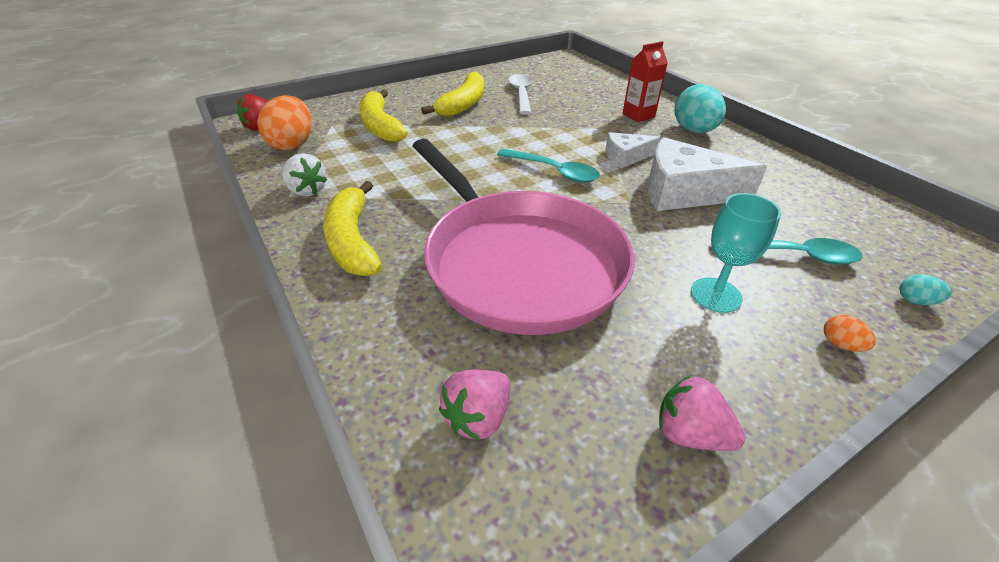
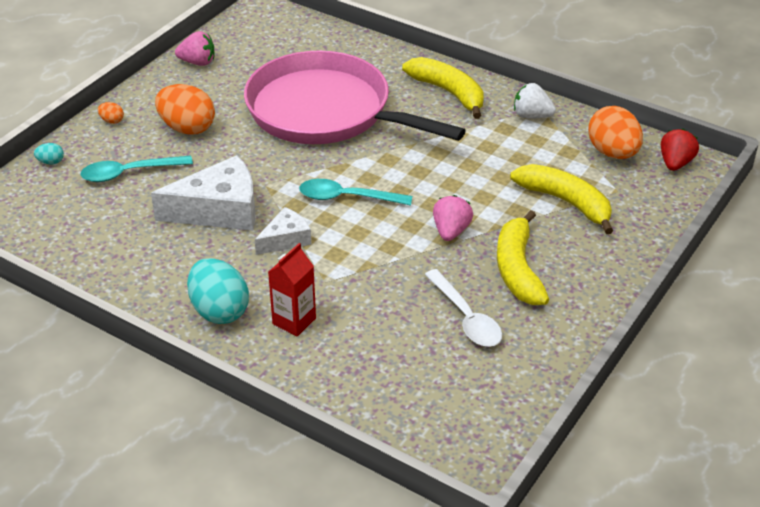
camera: 155 degrees right, 0 degrees up
(478, 417) = (299, 42): pink strawberry -> pink strawberry (451, 231)
(715, 295) = (187, 128): turquoise goblet -> orange egg

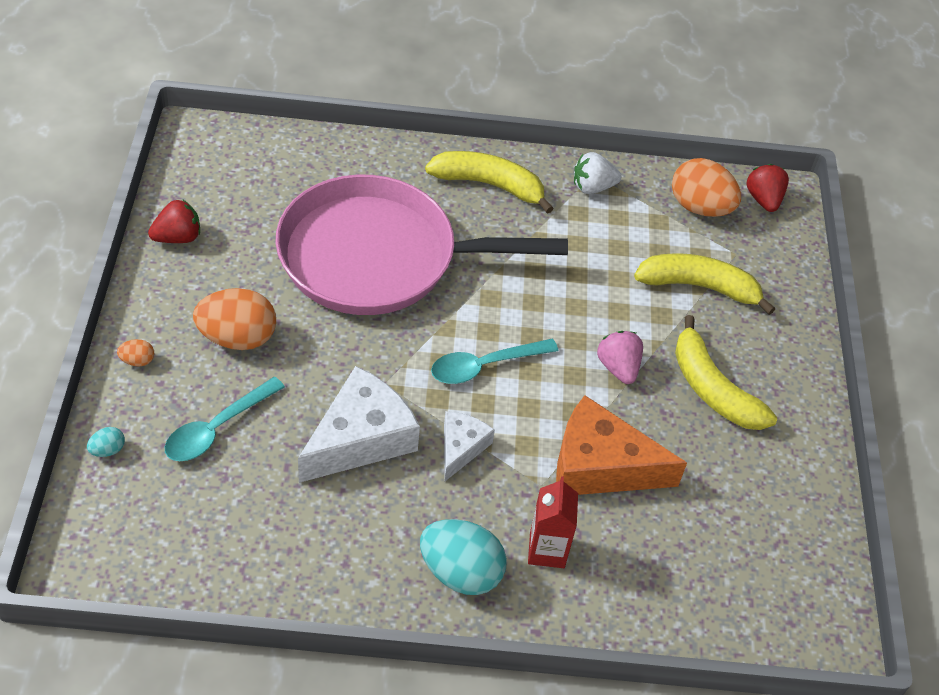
camera: 35 degrees left, 10 degrees up
(198, 62) = (178, 237): pink strawberry -> red strawberry
(382, 286) = (600, 466): none -> orange cheese
(466, 317) = (707, 469): white spoon -> none

